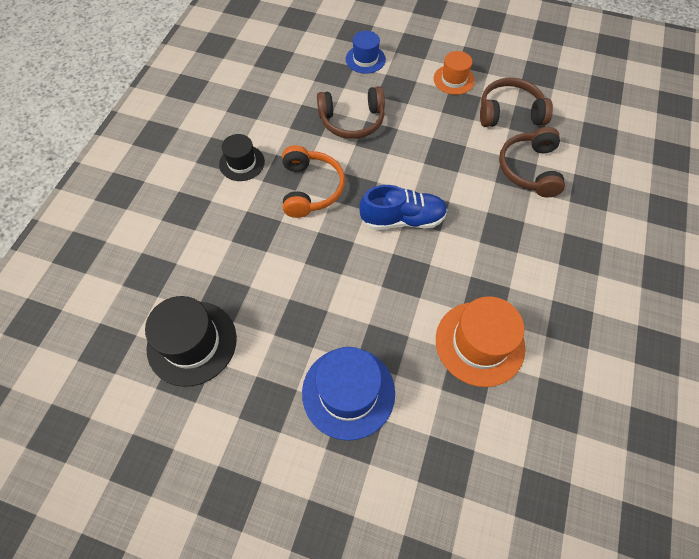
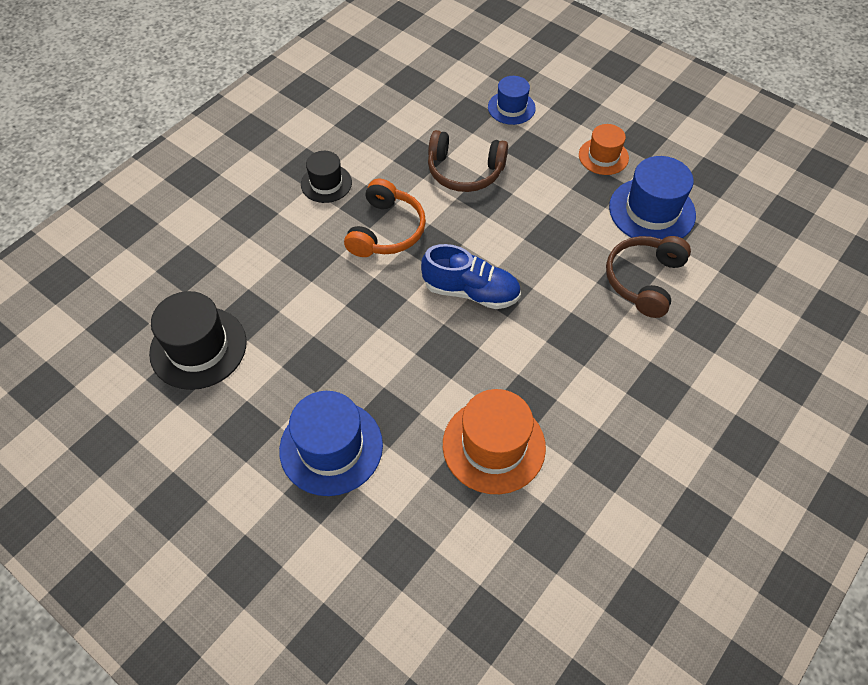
camera: 20 degrees right, 5 degrees down
(509, 113) = (652, 211): brown headphones -> blue hat

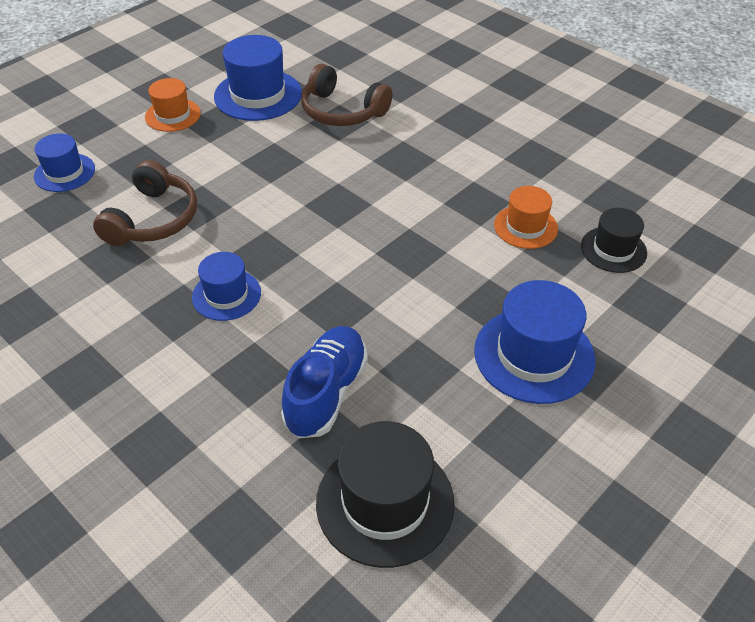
camera: 85 degrees left, 10 degrees down
(326, 183) = (123, 354): black hat -> black hat (613, 249)
(386, 230) = (226, 295): orange headphones -> blue hat
(471, 291) = (335, 228): blue shoe -> blue shoe (326, 393)
(494, 445) = (525, 227): orange hat -> orange hat, size x0.61

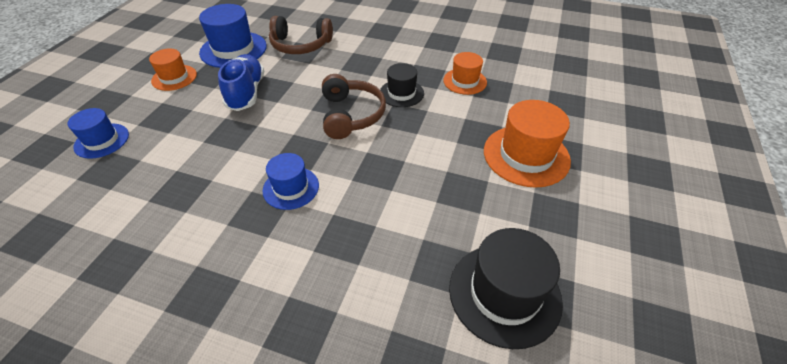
camera: 25 degrees left, 0 degrees up
(152, 219) = (198, 152): brown headphones -> brown headphones (351, 115)
(326, 393) = (410, 231): blue shoe -> blue shoe (246, 93)
(534, 355) = (526, 155): blue hat -> orange hat
(613, 249) = (524, 79): black hat -> black hat (401, 93)

